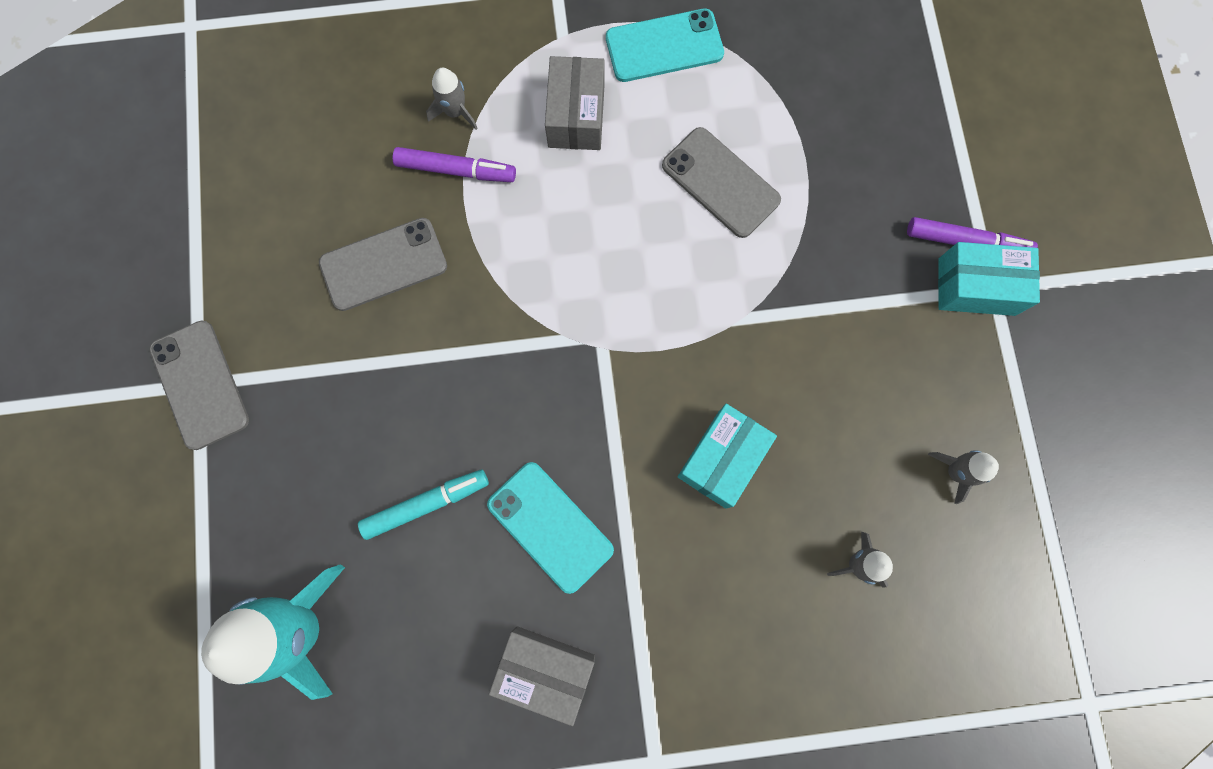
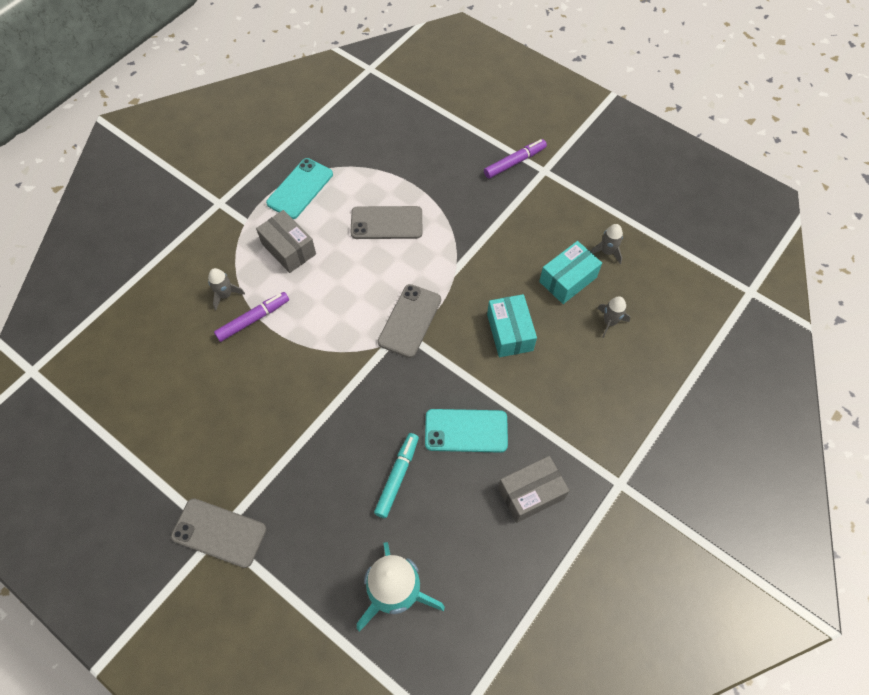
camera: 45 degrees left, 15 degrees down
(383, 264) = (260, 391): grey phone -> grey phone (409, 321)
(976, 287) = (537, 175): turquoise box -> turquoise box (568, 279)

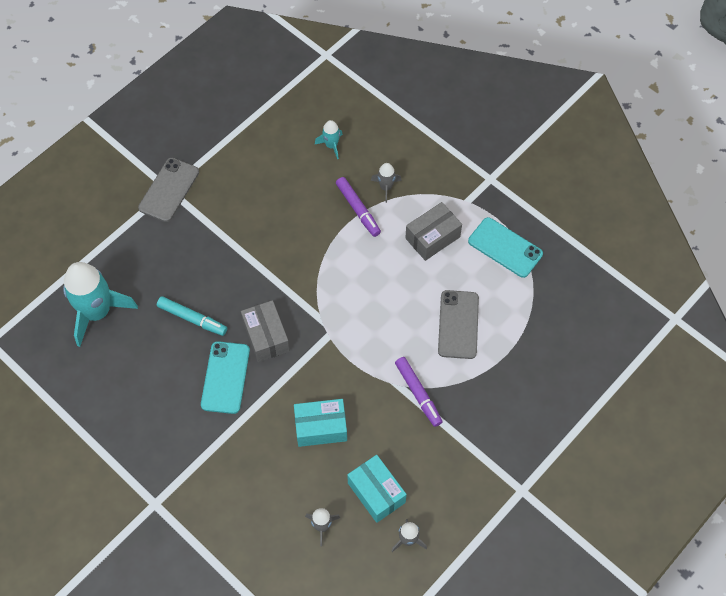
camera: 95 degrees right, 0 degrees up
(166, 353) = (331, 145): none -> turquoise rocket
(409, 321) = (343, 338): grey phone -> none
(514, 162) = (534, 459): purple marker -> purple marker (418, 393)
(530, 493) = (159, 425): grey box -> grey box (266, 337)

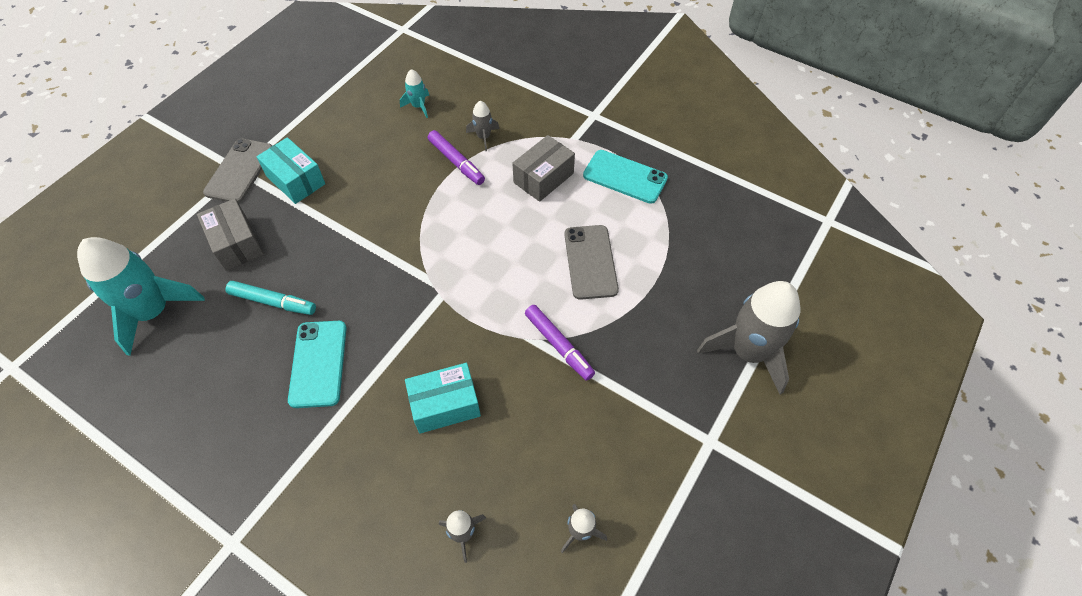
camera: 10 degrees left, 5 degrees down
(266, 337) = (365, 309): grey box -> grey box (236, 243)
(376, 493) = (528, 476): turquoise box -> turquoise box (296, 180)
(571, 424) = (748, 352): none -> grey rocket

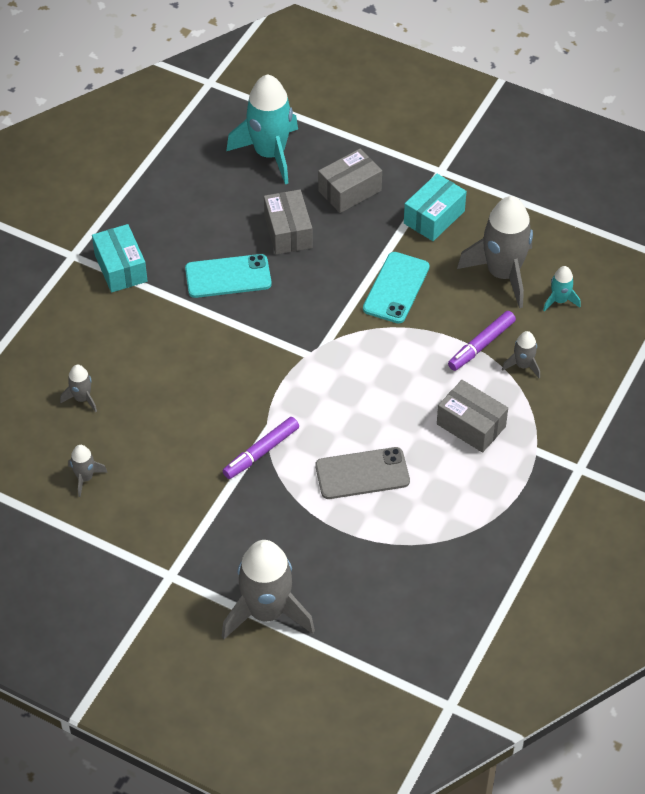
camera: 85 degrees right, 5 degrees down
(239, 171) = (439, 171): grey phone -> none
(273, 302) = (288, 232): turquoise marker -> grey box
(379, 139) = (502, 274): none -> grey rocket
(445, 405) = (194, 372): turquoise box -> turquoise box (120, 268)
(625, 177) = (485, 502): turquoise phone -> turquoise phone (396, 288)

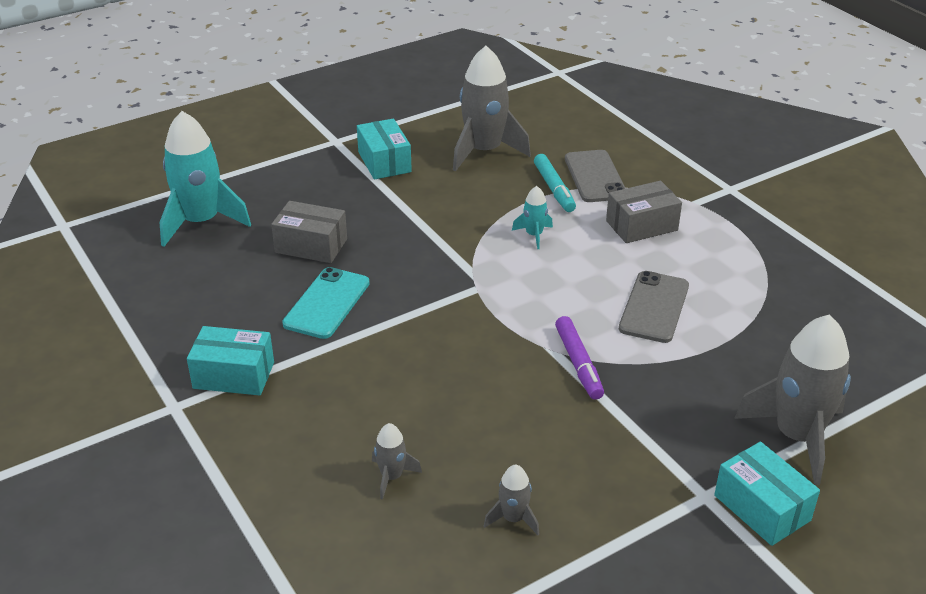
camera: 60 degrees left, 15 degrees down
(178, 611) = (762, 508): none -> turquoise box
(350, 191) = (302, 194): grey box -> none
(396, 288) = (445, 209): turquoise phone -> none
(481, 345) = (554, 189): purple marker -> turquoise marker
(522, 365) = (595, 177): grey rocket -> grey phone
(559, 300) = (540, 136): turquoise rocket -> turquoise rocket (534, 235)

